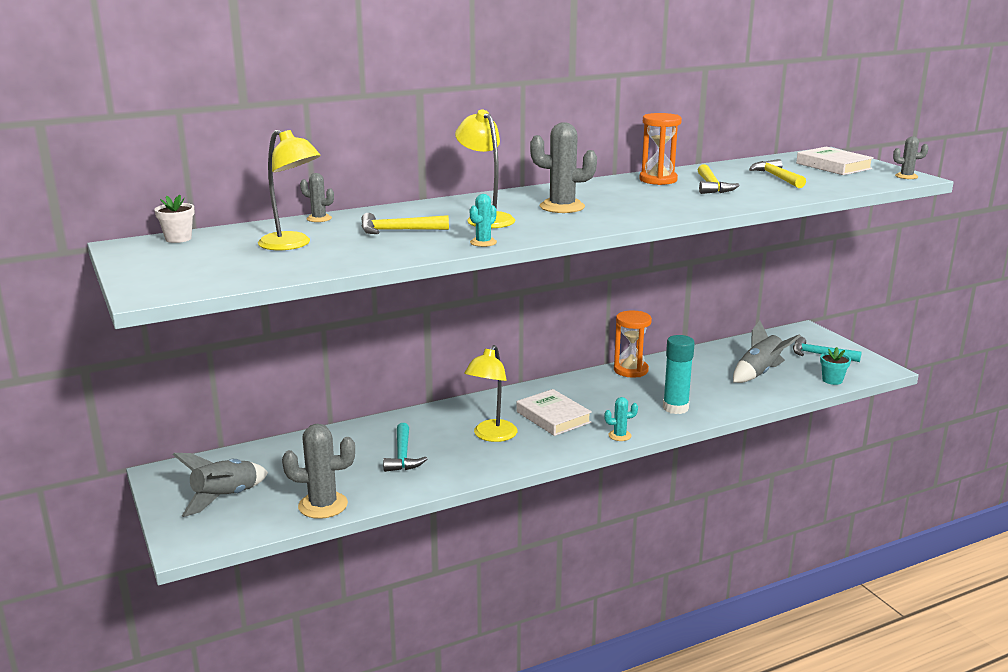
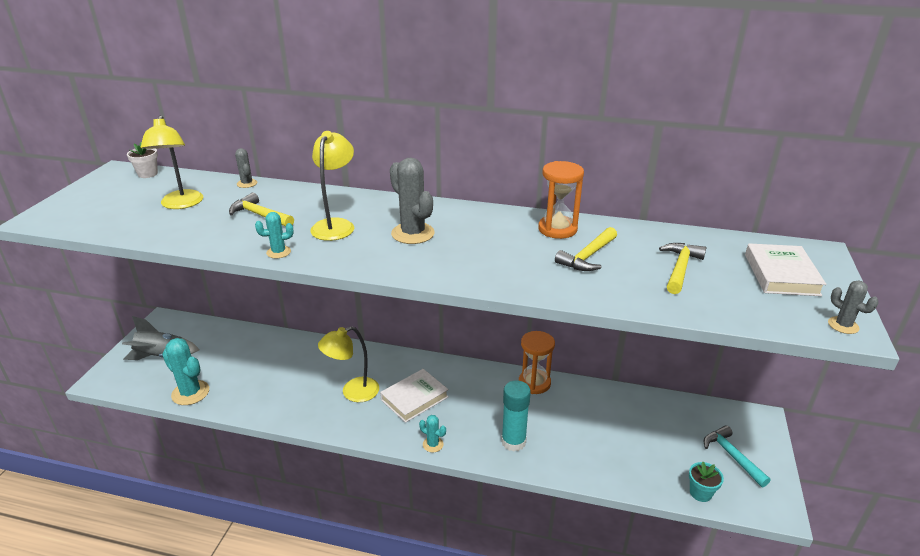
camera: 40 degrees right, 10 degrees up
(323, 505) = (190, 393): grey cactus -> turquoise cactus
(402, 456) = (282, 378): turquoise hammer -> none
(553, 417) = (414, 398): white book -> white book turned 45 degrees clockwise
(759, 373) = (640, 445): grey rocket -> none

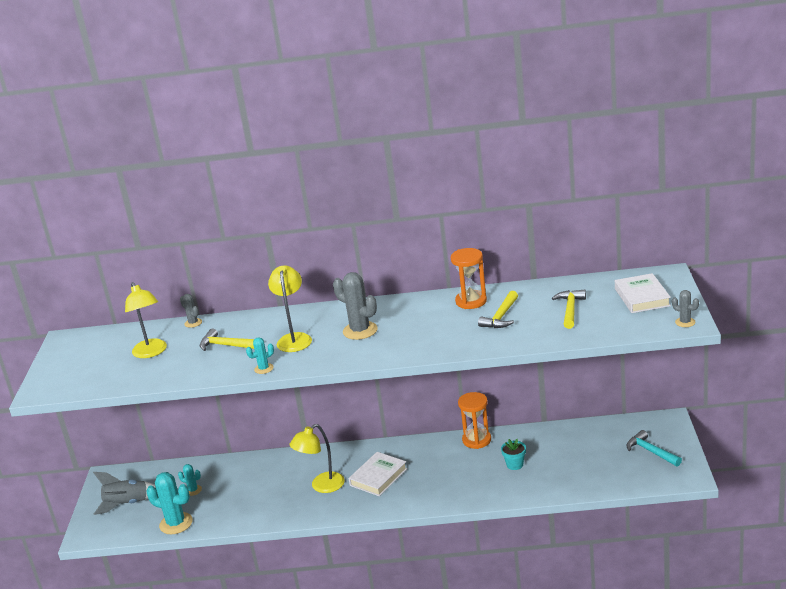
camera: 10 degrees left, 5 degrees down
(148, 174) = (96, 335): white flower pot -> none
(433, 444) = (409, 505): turquoise cactus -> turquoise cactus (193, 490)
(513, 442) = (475, 486): turquoise glue stick -> none
(700, 493) = (631, 482): turquoise flower pot -> turquoise flower pot (515, 465)

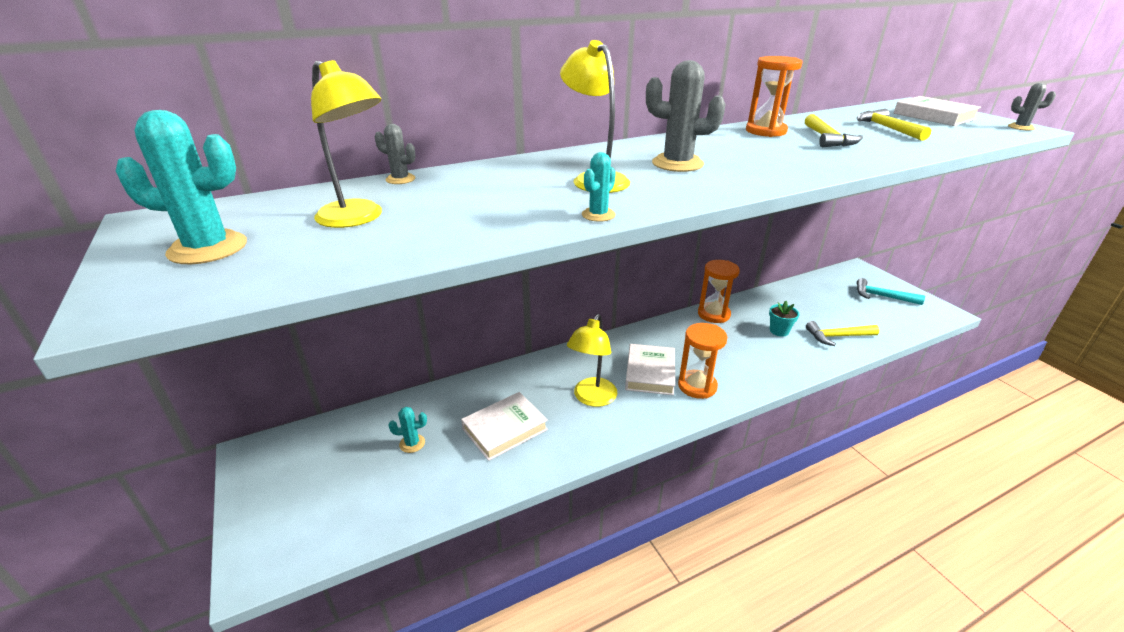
camera: 30 degrees left, 5 degrees up
(127, 504) = (312, 491): grey rocket -> none
(176, 523) = (416, 503): turquoise cactus -> turquoise cactus (208, 248)
(226, 345) = (492, 196): yellow hammer -> yellow hammer (837, 336)
(252, 494) = (505, 429): none -> white book
(402, 493) = (697, 386): none -> orange hourglass

